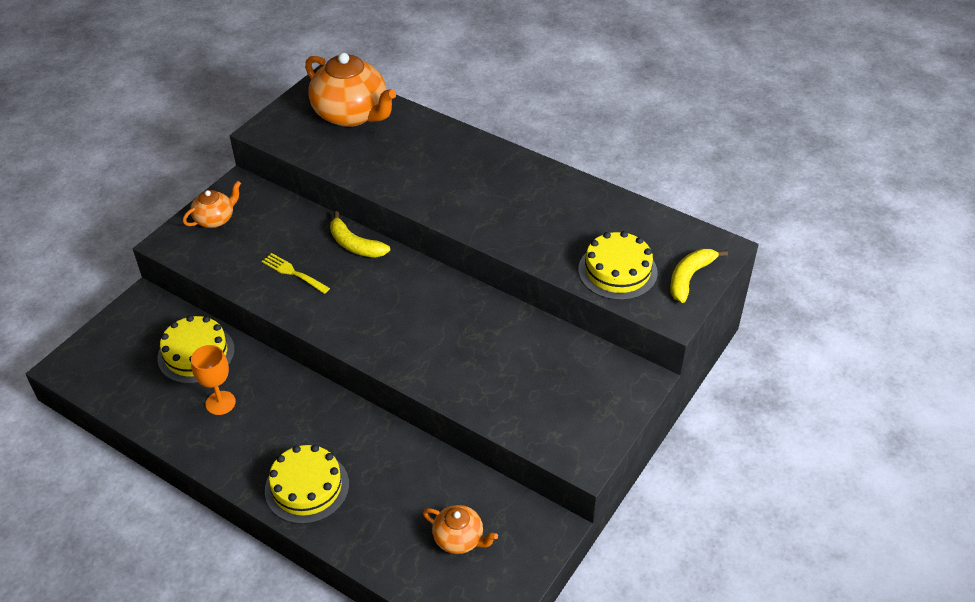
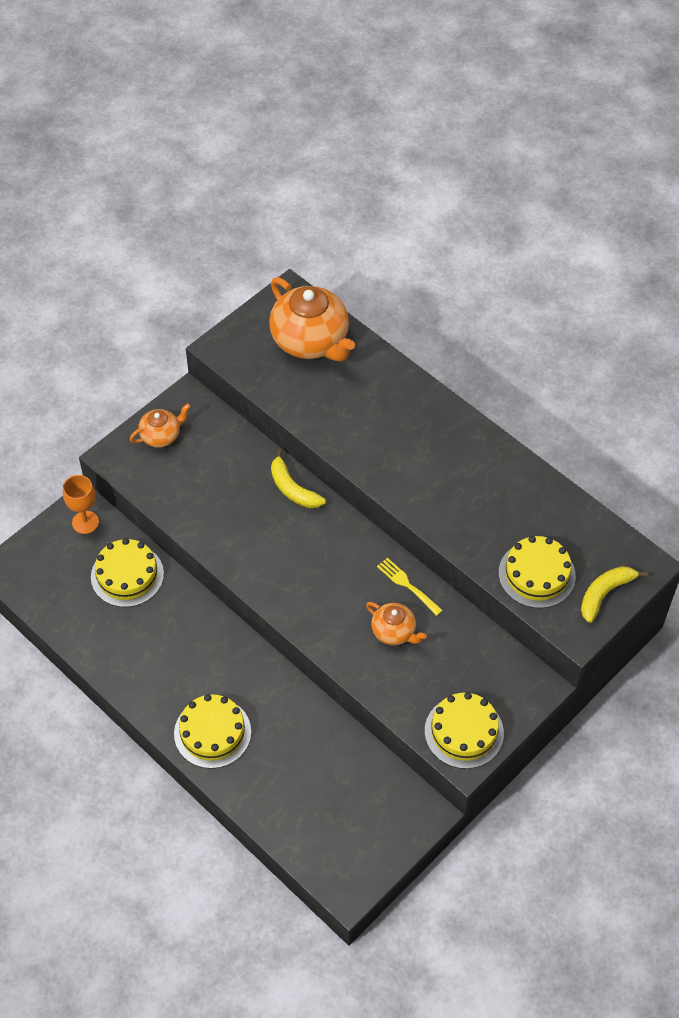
camera: 10 degrees right, 10 degrees up
(220, 403) = (144, 632): orange goblet -> orange goblet (85, 522)
(294, 273) = (229, 512): yellow fork -> yellow fork (408, 585)
(459, 539) = (340, 808): orange teapot -> orange teapot (394, 632)
(577, 434) = (464, 732): none -> yellow cake

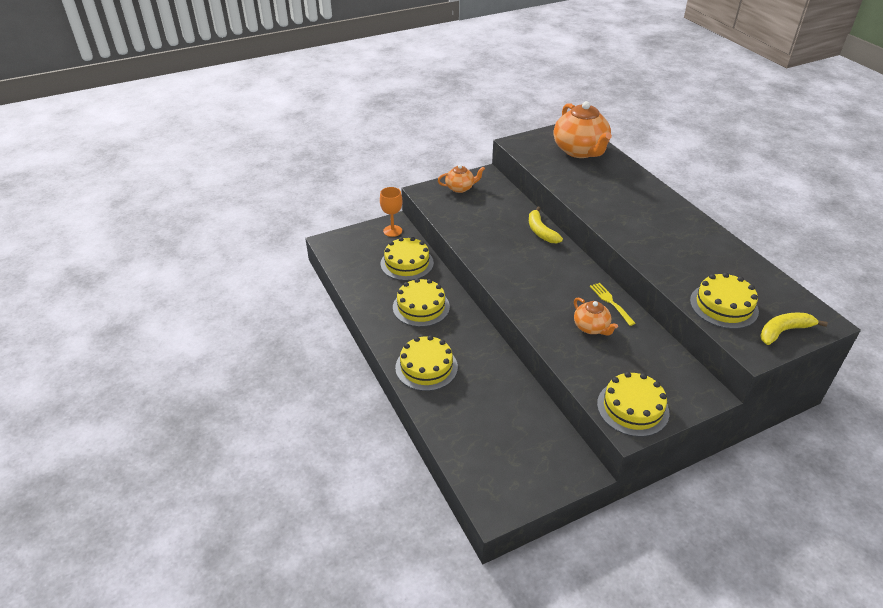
camera: 20 degrees right, 15 degrees down
(172, 643) = (421, 307): none -> yellow cake

